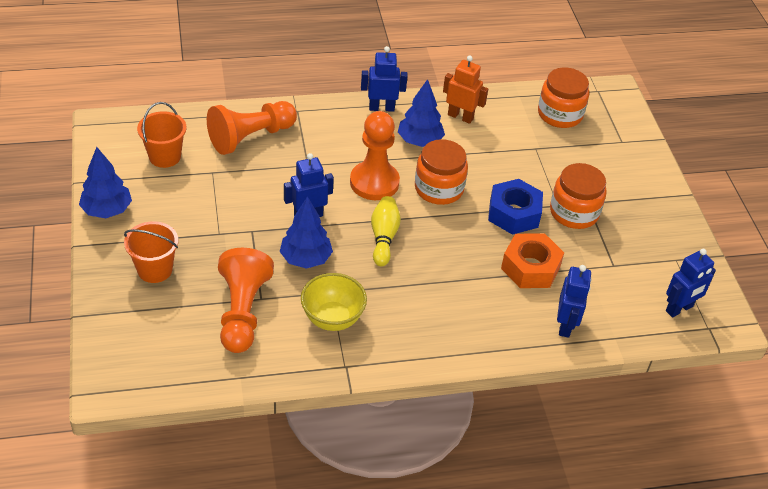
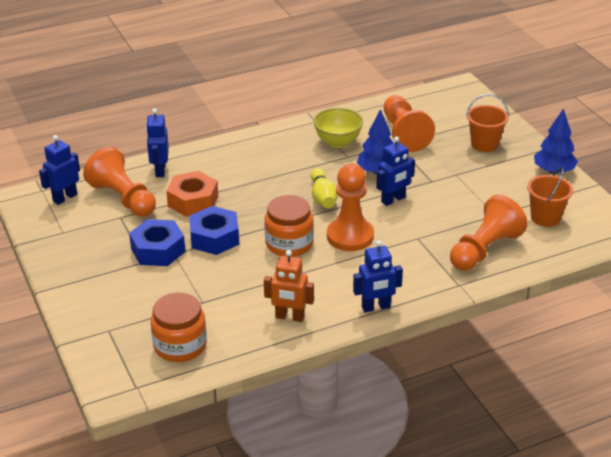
camera: 170 degrees right, 10 degrees down
(420, 141) = (323, 282): blue tree -> none
(574, 212) = (158, 250): orange jar -> blue nut
(610, 291) = (123, 198): none -> orange pawn

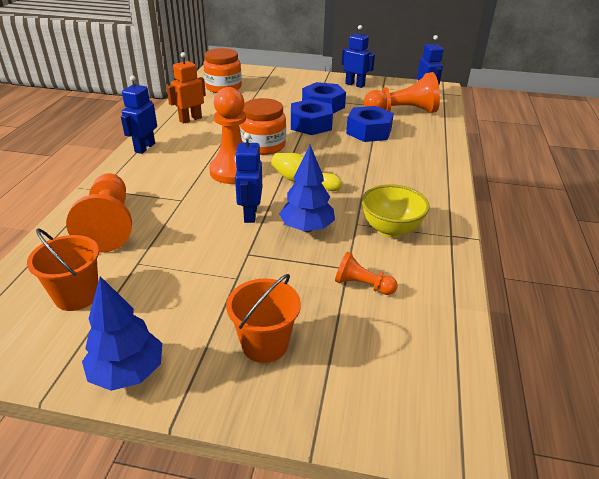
camera: 125 degrees right, 0 degrees up
(160, 170) = (429, 133): blue robot -> blue robot (355, 85)
(193, 201) = (369, 131): orange nut -> blue nut
(404, 134) = (362, 285): orange pawn -> orange pawn, size x0.51

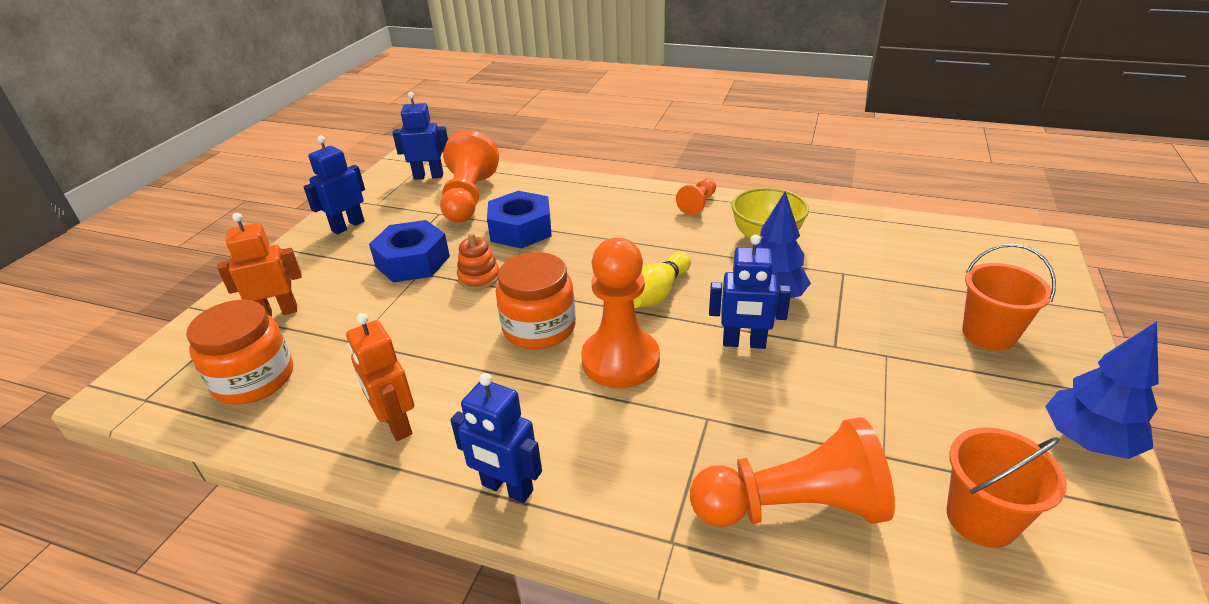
camera: 80 degrees left, 0 degrees up
(272, 83) = (277, 312): none -> orange robot
(310, 124) = (479, 277): blue nut -> orange stacking toy
(362, 285) = (870, 266): orange pawn -> orange pawn (698, 204)

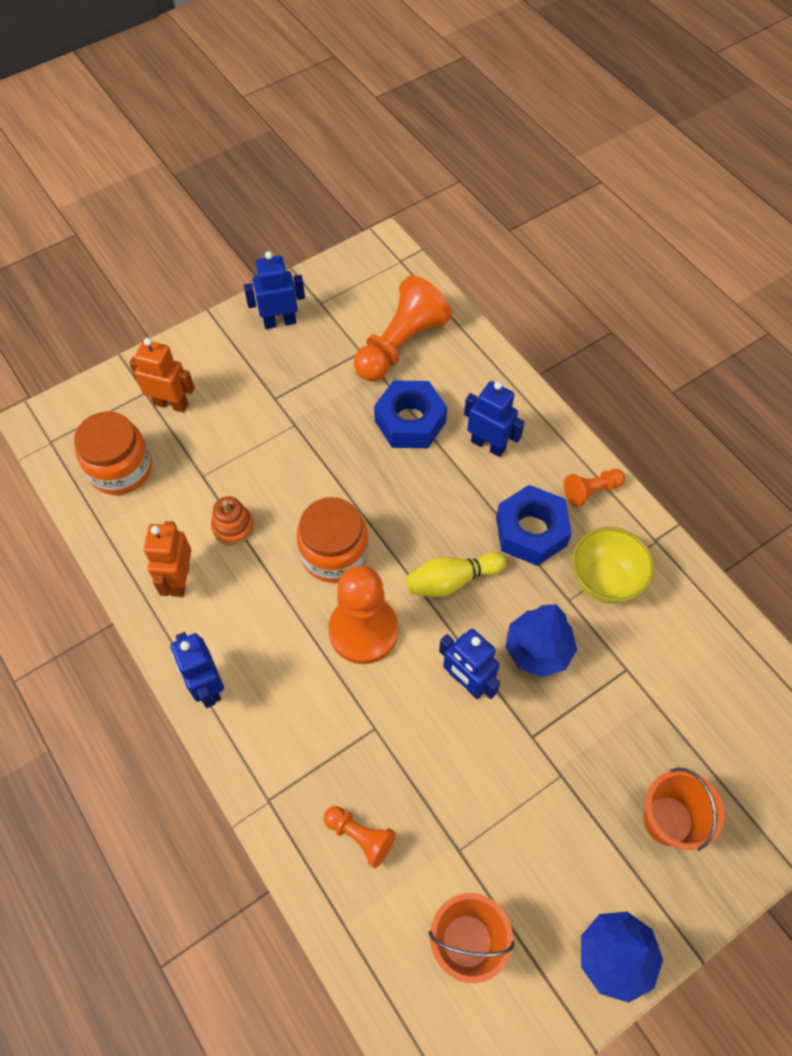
camera: 35 degrees right, 25 degrees up
(412, 261) = (298, 406): blue nut -> blue nut (531, 531)
(428, 176) = (389, 286): blue robot -> blue robot (488, 445)
(479, 277) = (333, 462): orange stacking toy -> orange stacking toy (233, 527)
(792, 506) = (360, 836): orange pawn -> orange pawn, size x0.51

